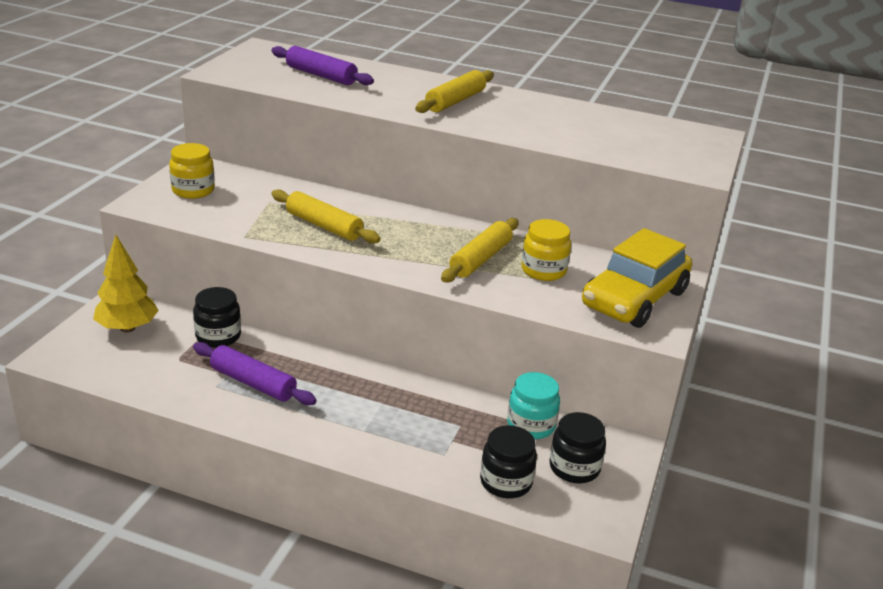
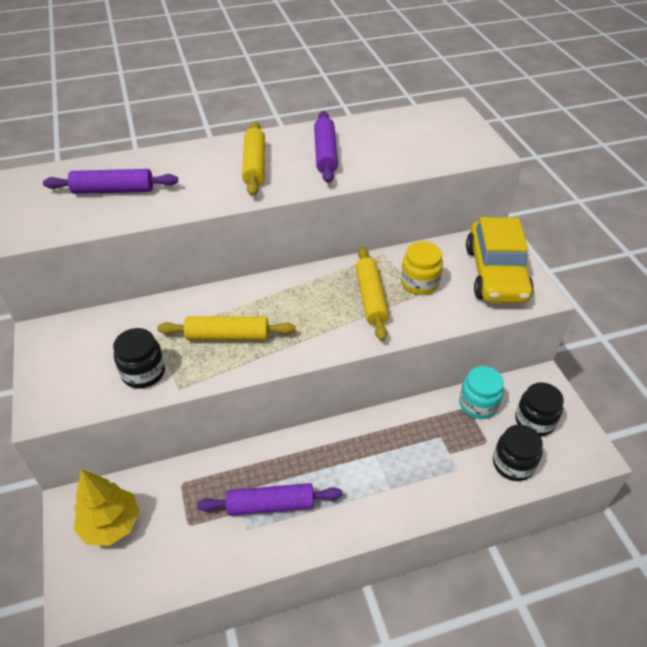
camera: 35 degrees left, 15 degrees up
(193, 190) = (74, 364): yellow jar -> none
(218, 336) = (195, 478): black jar -> black jar (143, 372)
(530, 116) = (325, 154): none -> purple rolling pin

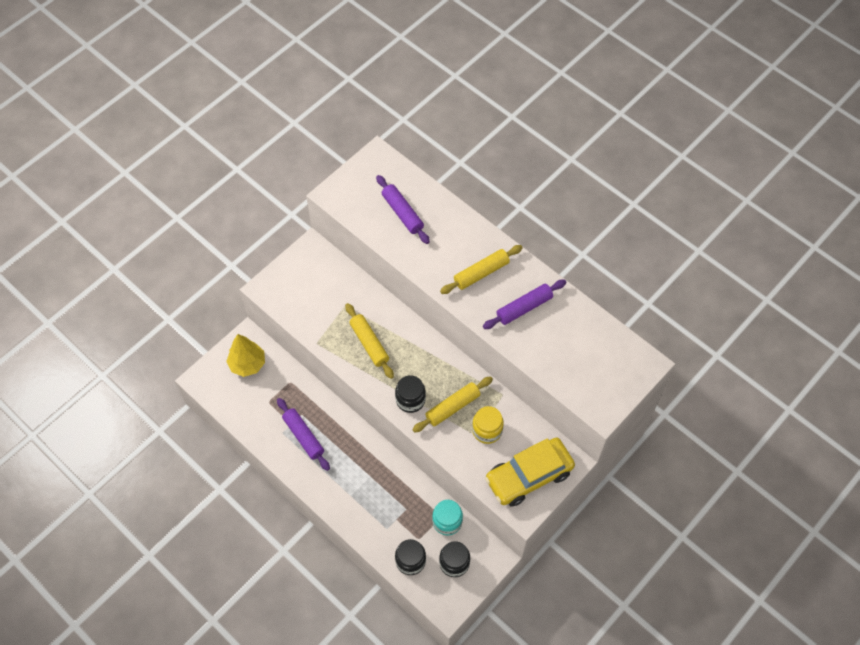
camera: 60 degrees right, 15 degrees up
(143, 372) = (316, 318): black jar -> black jar (410, 400)

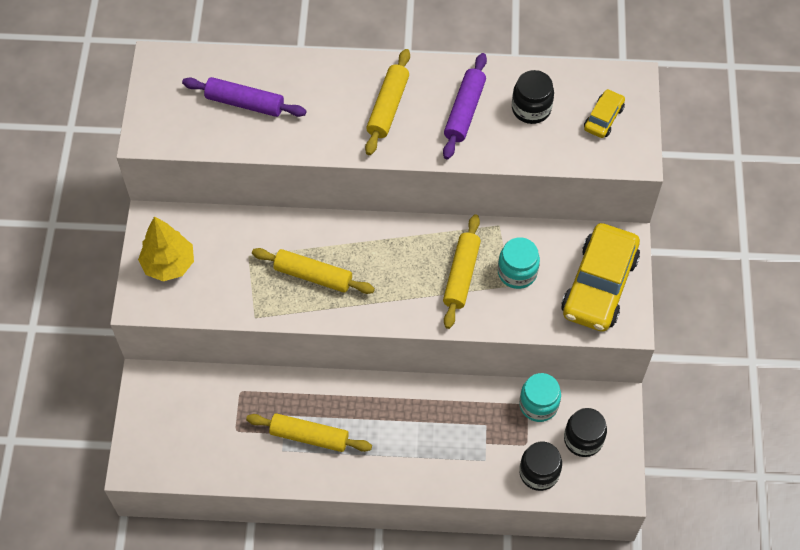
camera: 40 degrees left, 0 degrees up
(247, 364) = (174, 408): yellow tree -> yellow tree (169, 264)
(303, 436) = (309, 436): purple rolling pin -> yellow rolling pin
(410, 400) = (411, 300): black jar -> black jar (531, 108)
(487, 430) = (517, 272): yellow jar -> turquoise jar
(605, 373) = (603, 118): none -> yellow car

